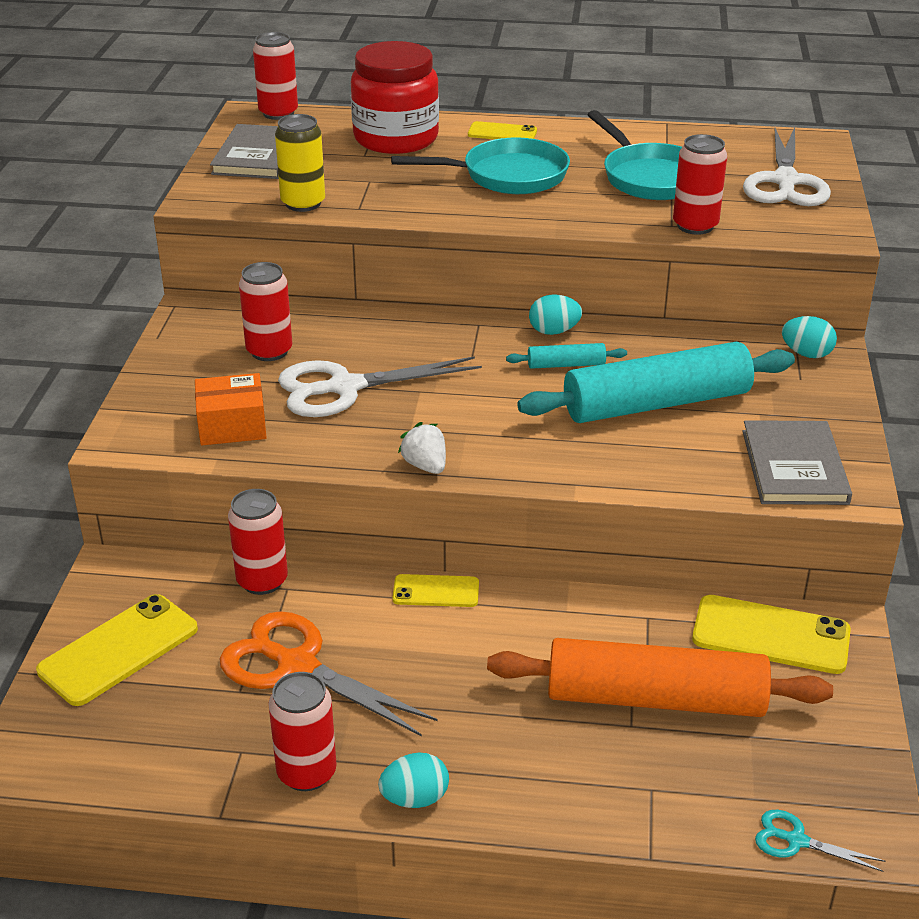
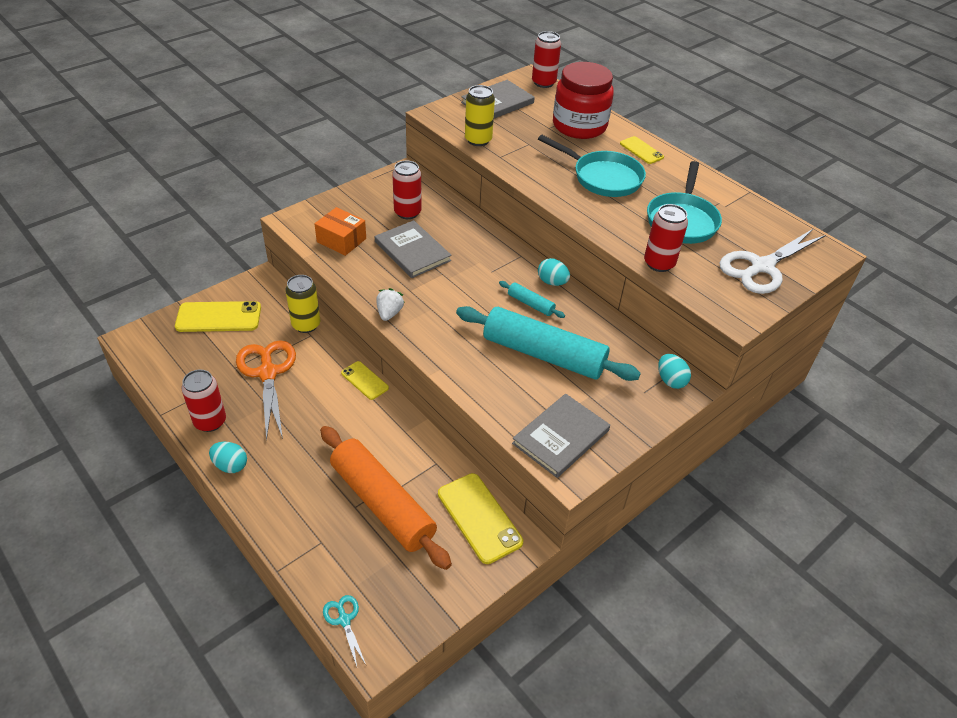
camera: 40 degrees right, 10 degrees up
(262, 581) = (306, 325): red can -> yellow can
(345, 387) = (412, 251): white scissors -> grey book

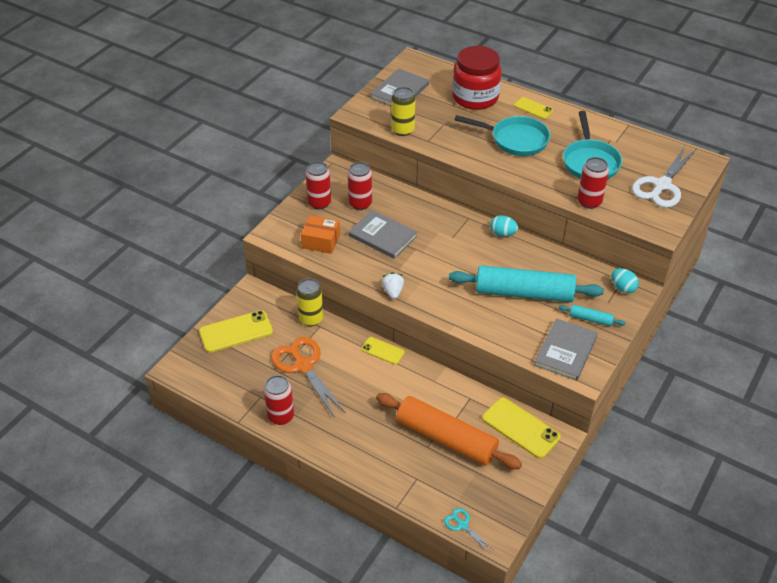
camera: 15 degrees left, 0 degrees up
(230, 465) = (317, 444): turquoise egg -> none
(530, 304) = (495, 256): turquoise rolling pin -> turquoise rolling pin (590, 319)
(543, 83) = (427, 63): red can -> red can (319, 203)

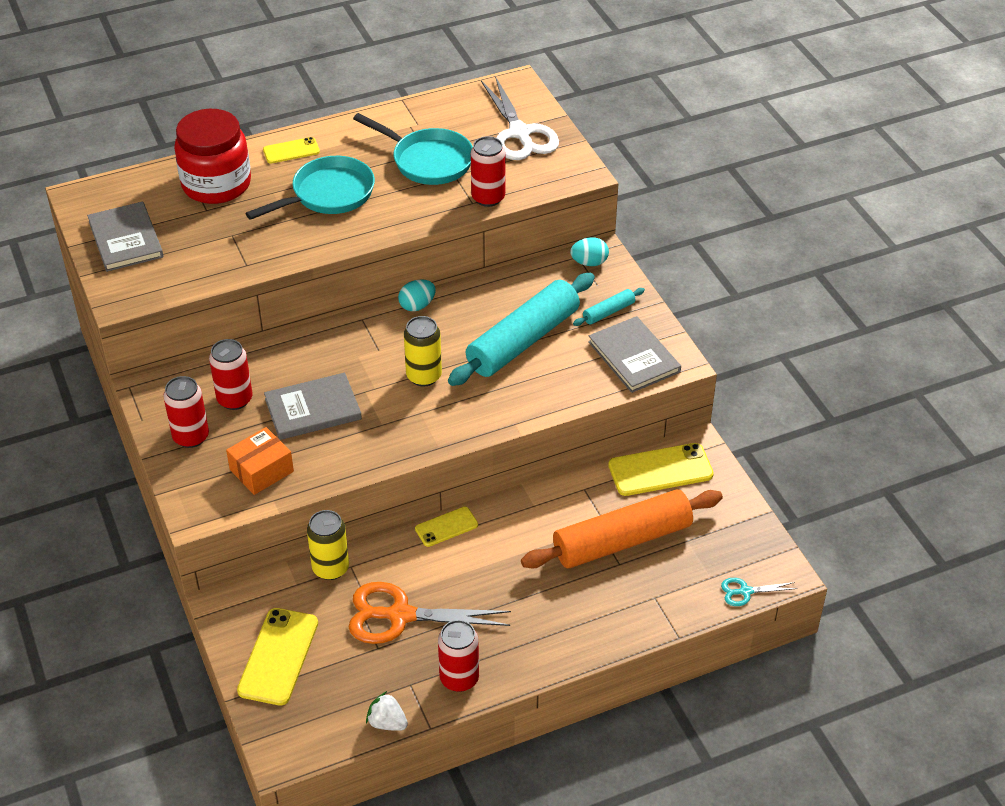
camera: 55 degrees left, 0 degrees up
(393, 292) = (413, 449): white strawberry -> white strawberry (387, 723)
(403, 130) = (202, 275): yellow can -> yellow can (424, 376)

